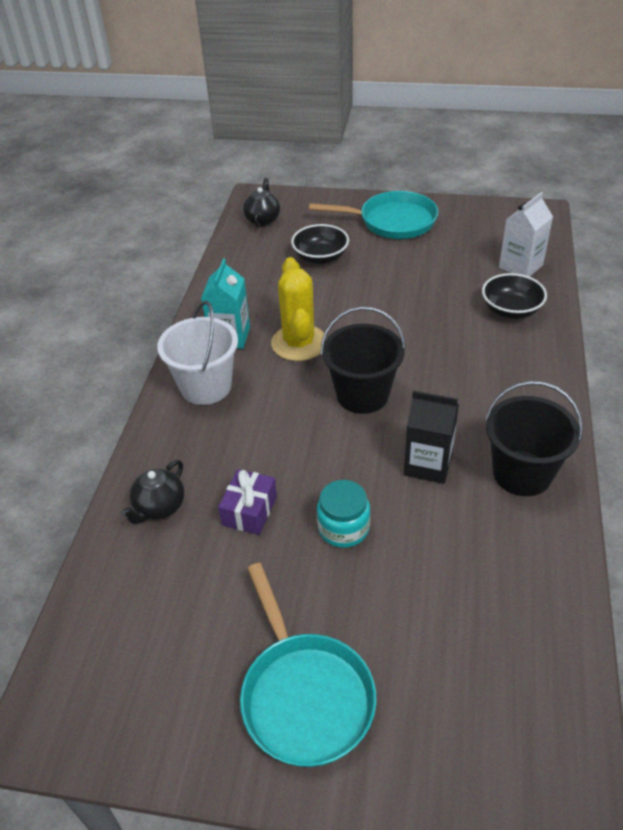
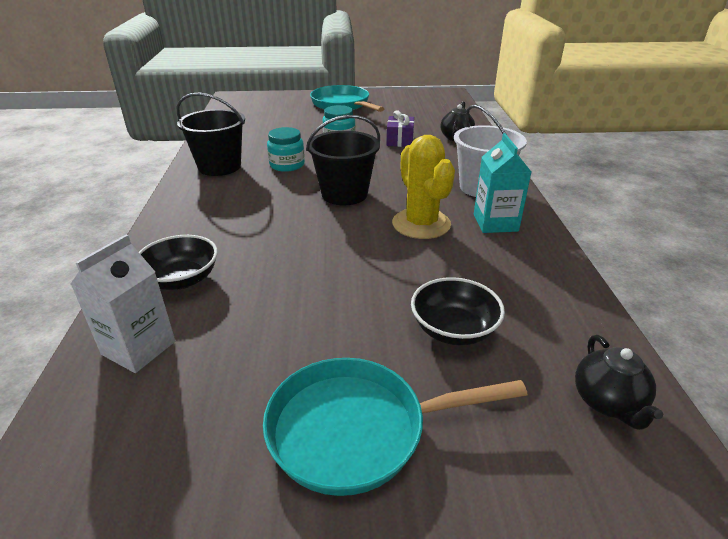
camera: 165 degrees right, 10 degrees down
(428, 464) = (287, 165): black carton -> turquoise jar

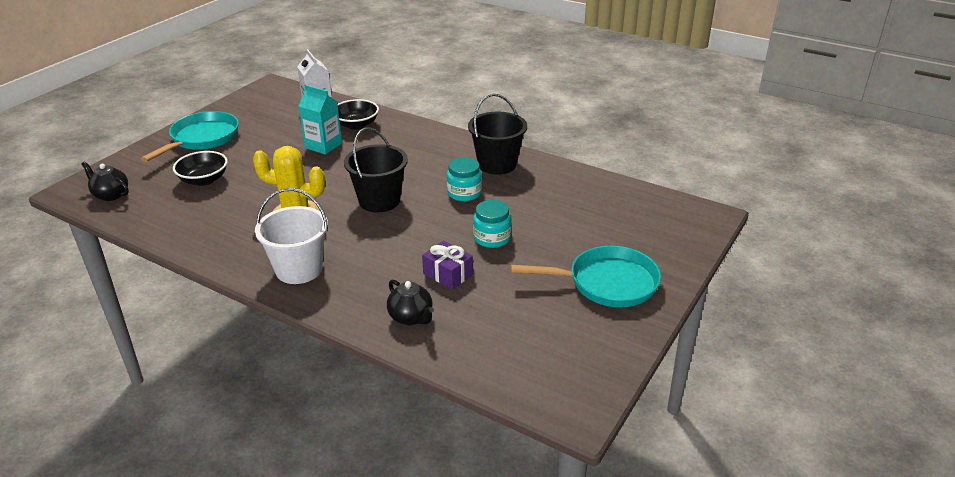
camera: 125 degrees right, 0 degrees up
(495, 223) = (250, 245): turquoise carton -> turquoise carton (323, 145)

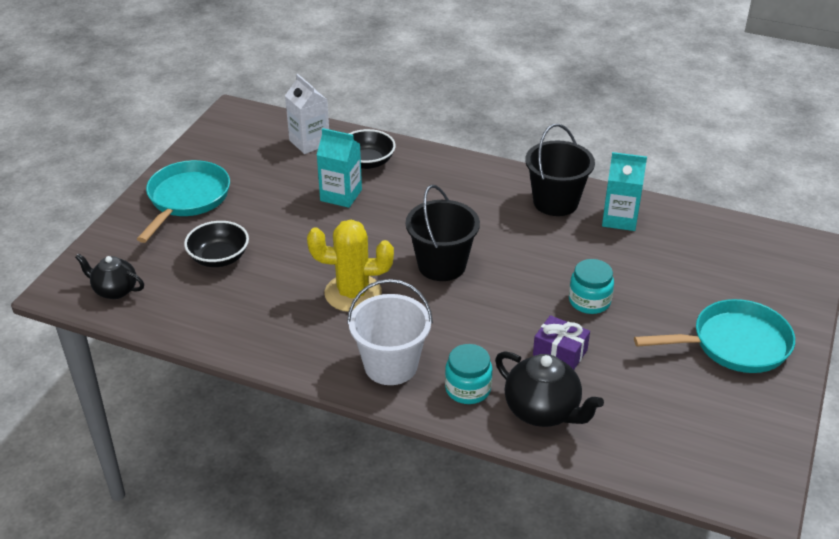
camera: 10 degrees left, 5 degrees up
(411, 317) = (543, 411): black teapot -> black teapot, size x1.51
(464, 193) = (534, 245): turquoise jar -> turquoise jar (468, 389)
(546, 180) = (619, 219): none -> turquoise carton

